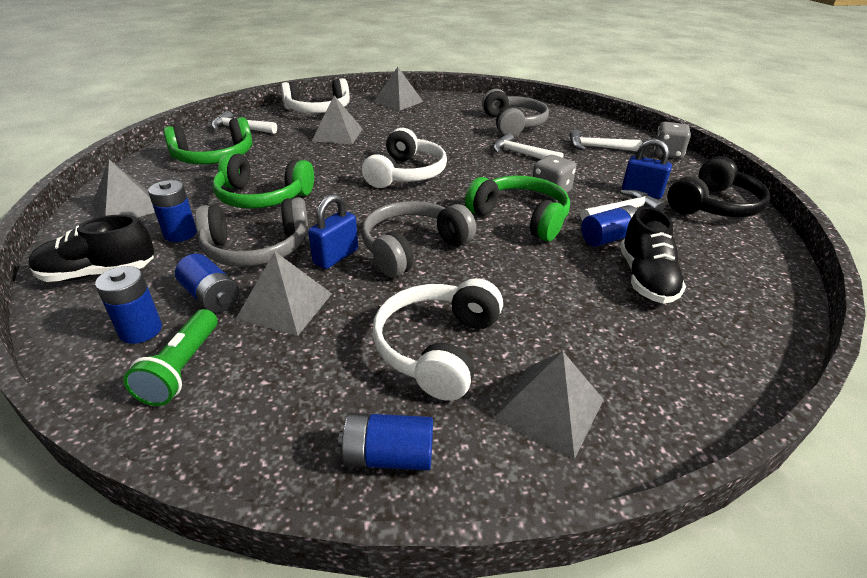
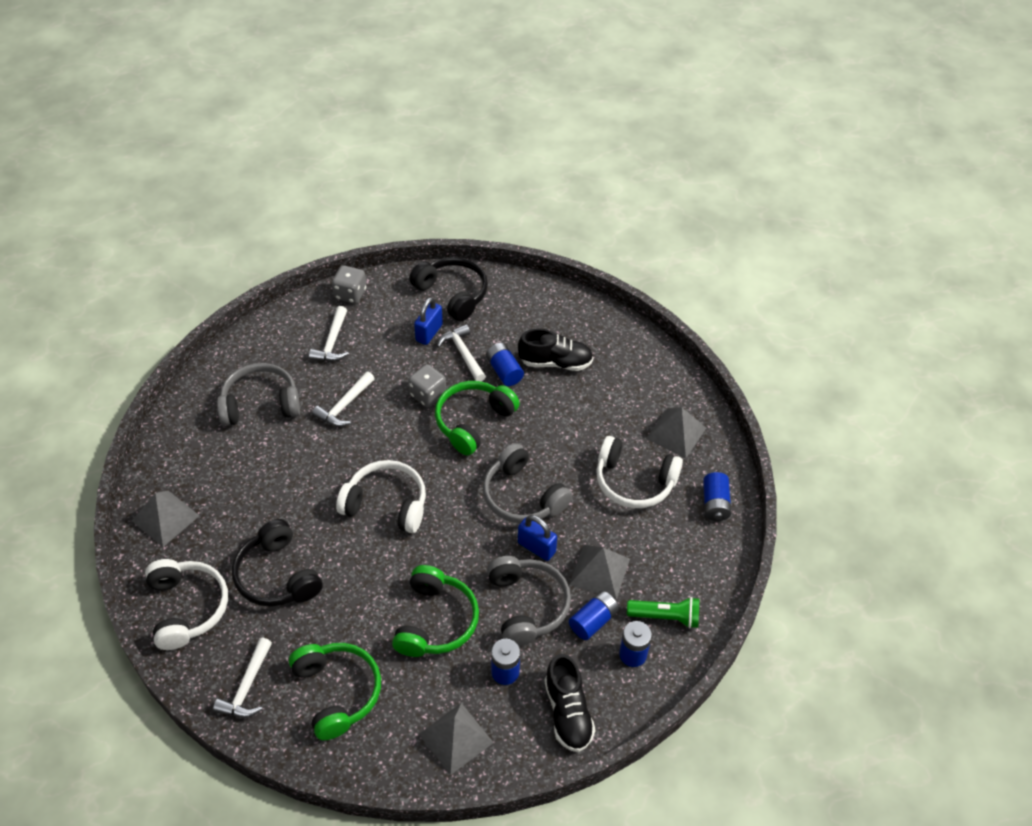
camera: 90 degrees left, 15 degrees up
(337, 135) = (277, 575): grey pyramid -> black headphones

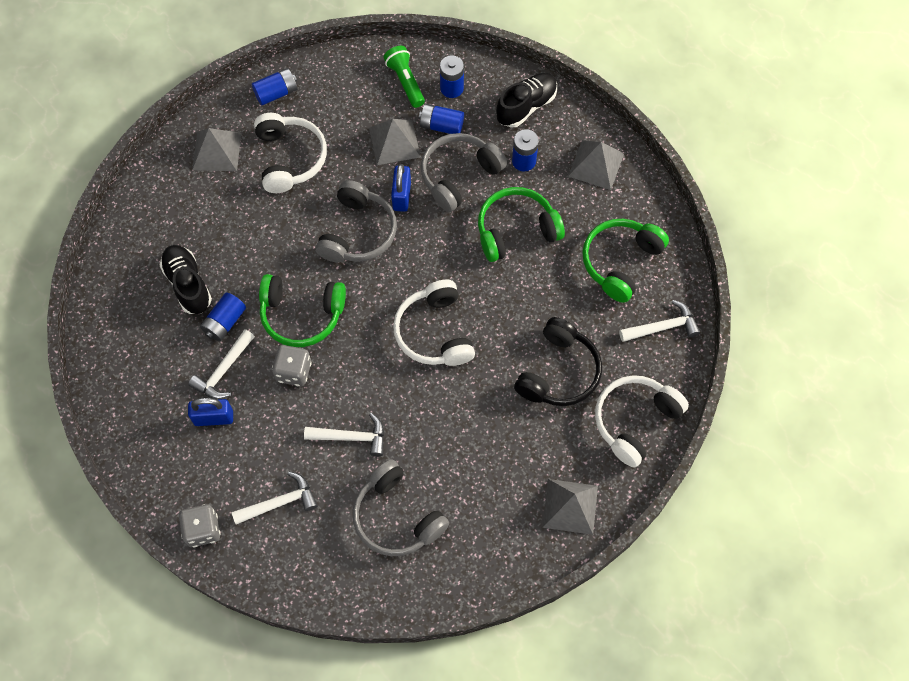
camera: 120 degrees left, 15 degrees up
(452, 294) = (147, 428): black headphones -> none

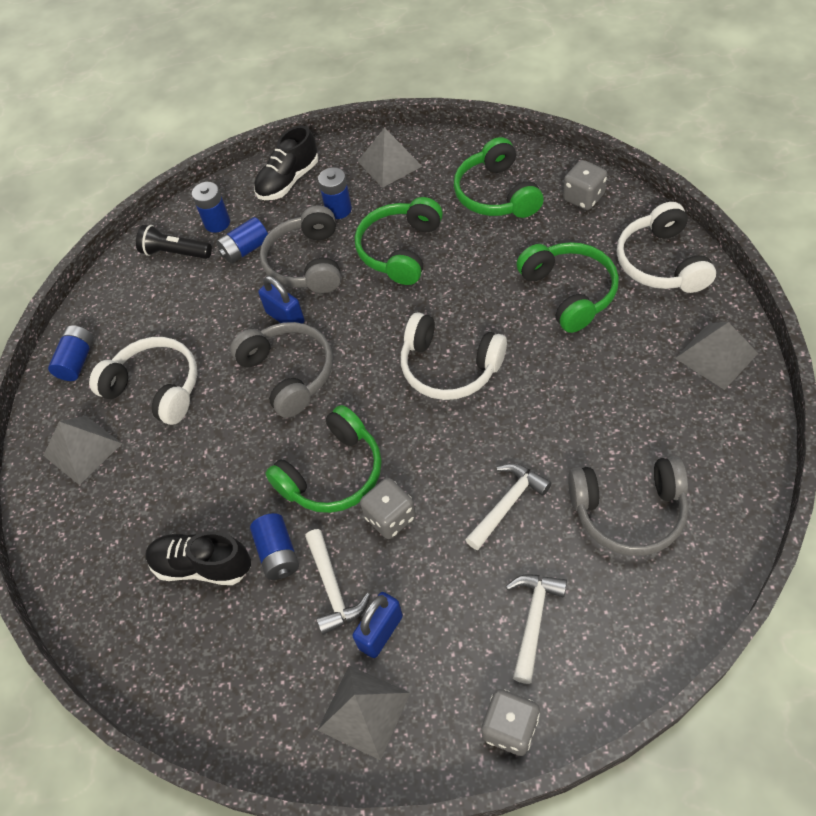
camera: 45 degrees left, 10 degrees down
(394, 142) = (226, 293): grey pyramid -> grey pyramid (364, 711)
(405, 81) = (175, 253): green flashlight -> black flashlight
(526, 106) = (288, 181): black shoe -> black shoe turned 135 degrees counterclockwise
(558, 372) = (569, 292): black headphones -> green headphones
(662, 327) = (583, 197): white hammer -> grey dice

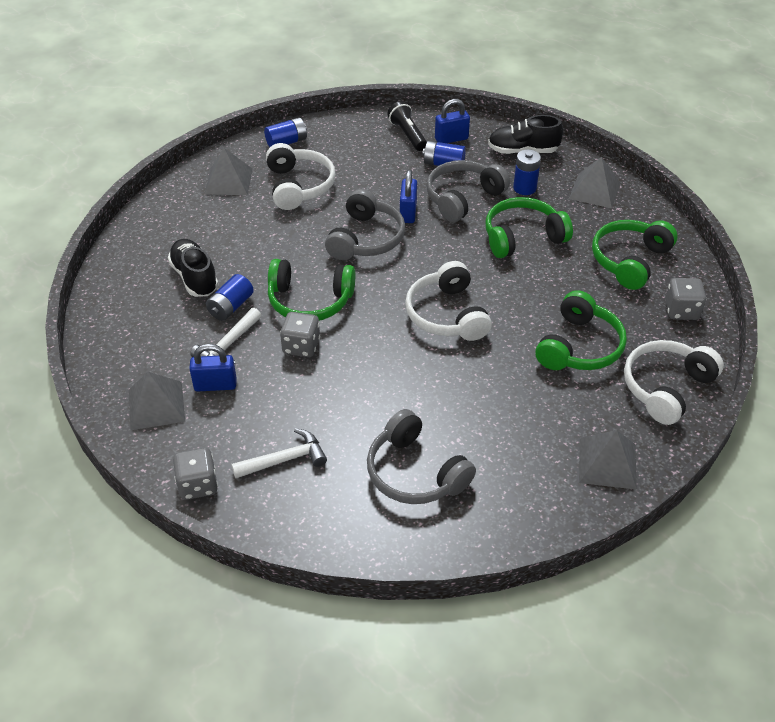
camera: 45 degrees right, 10 degrees down
(217, 223) = (451, 139): blue battery -> blue padlock
(507, 504) = (363, 401): white hammer -> none

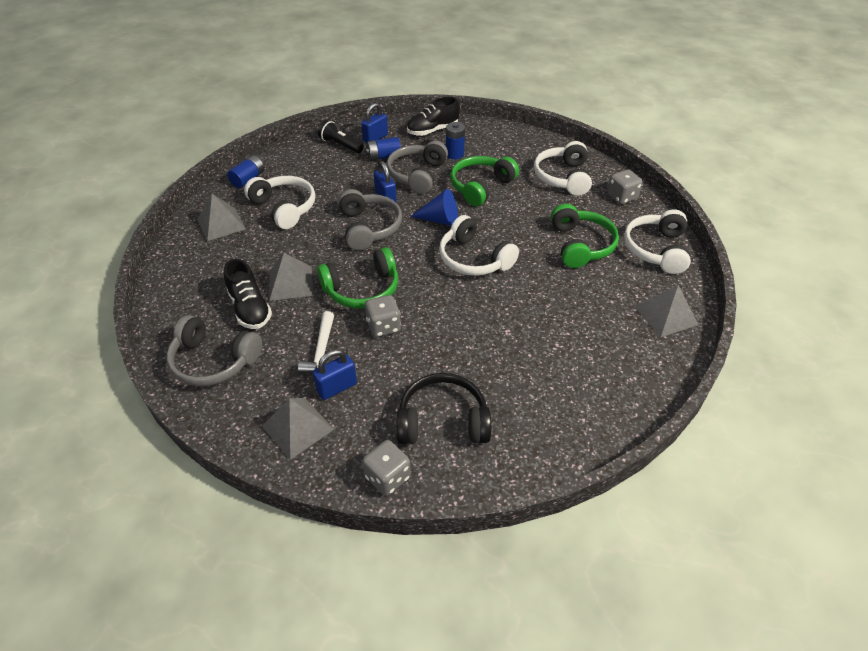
camera: 30 degrees left, 0 degrees up
(195, 277) = (250, 309): black shoe -> black shoe turned 150 degrees counterclockwise
(231, 307) = (300, 319): blue battery -> none
(285, 459) = (442, 421): white hammer -> black headphones
(415, 472) = (548, 383): grey headphones -> grey headphones (213, 361)
(446, 258) = (440, 220): none -> blue cone
(595, 190) = (502, 141): grey pyramid -> grey pyramid (291, 283)
(629, 260) = (563, 177): green headphones -> white headphones

